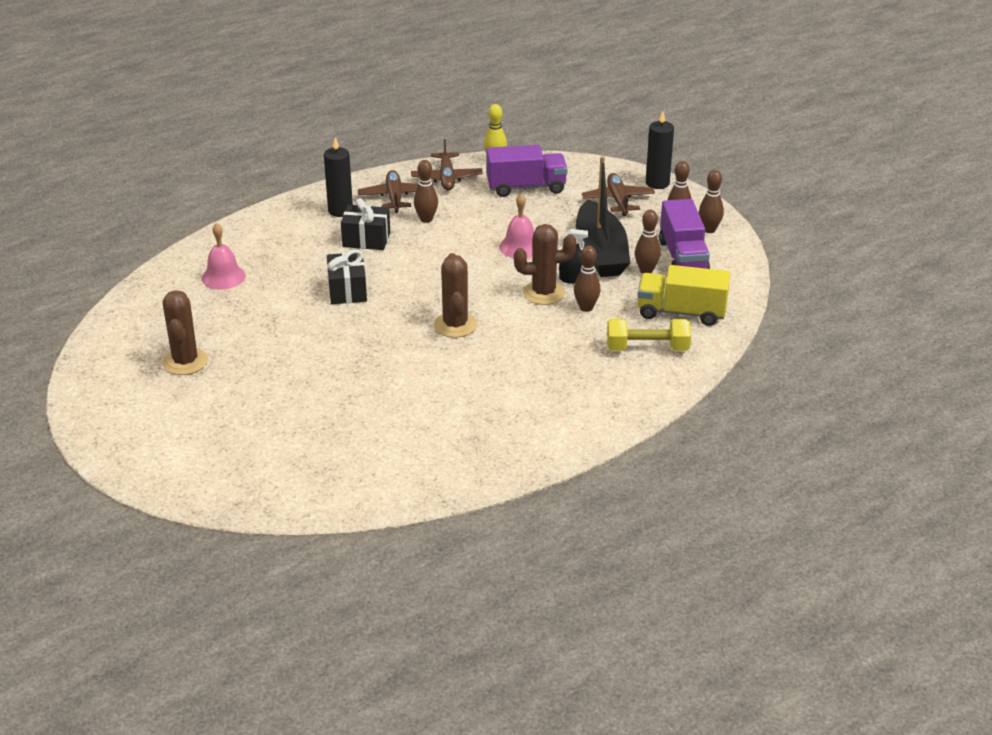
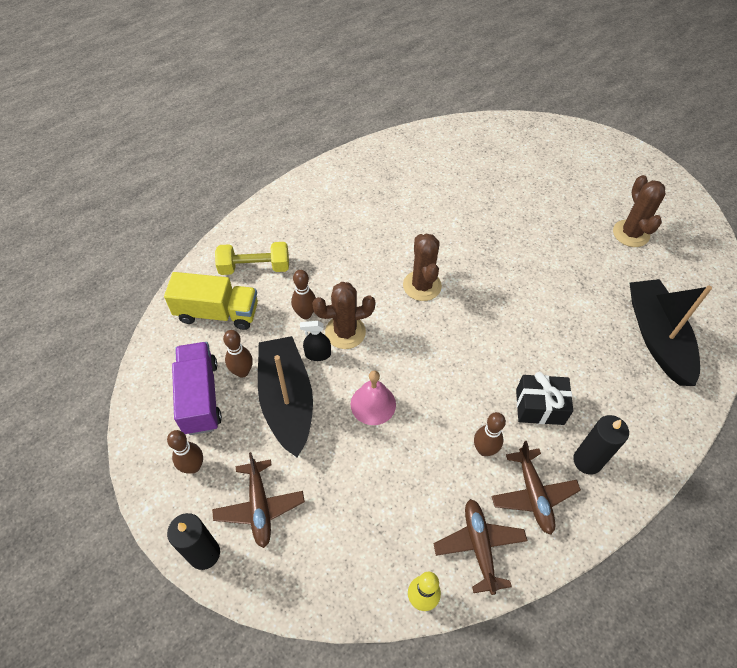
camera: 175 degrees right, 20 degrees up
(223, 277) = (657, 337): pink bell -> black boat
(347, 290) = (531, 325): black gift -> none
(526, 187) = (374, 530): purple truck -> none
(709, 230) = (160, 450): brown bowling pin -> none

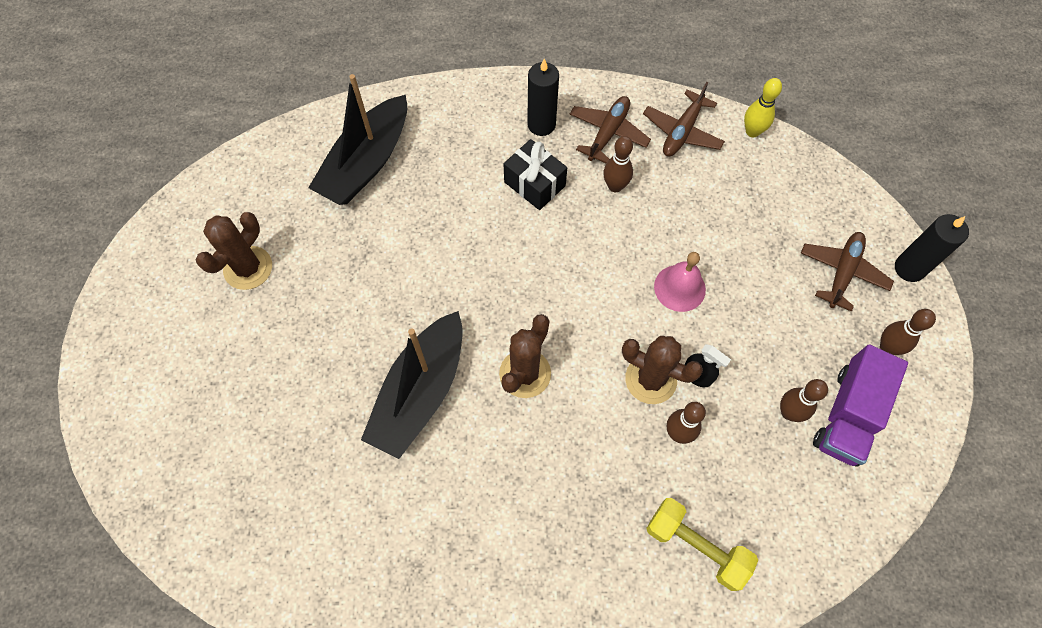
camera: 140 degrees left, 10 degrees up
(217, 313) = (778, 510): yellow truck -> none
(287, 400) = (760, 349): black boat -> black boat (420, 392)

